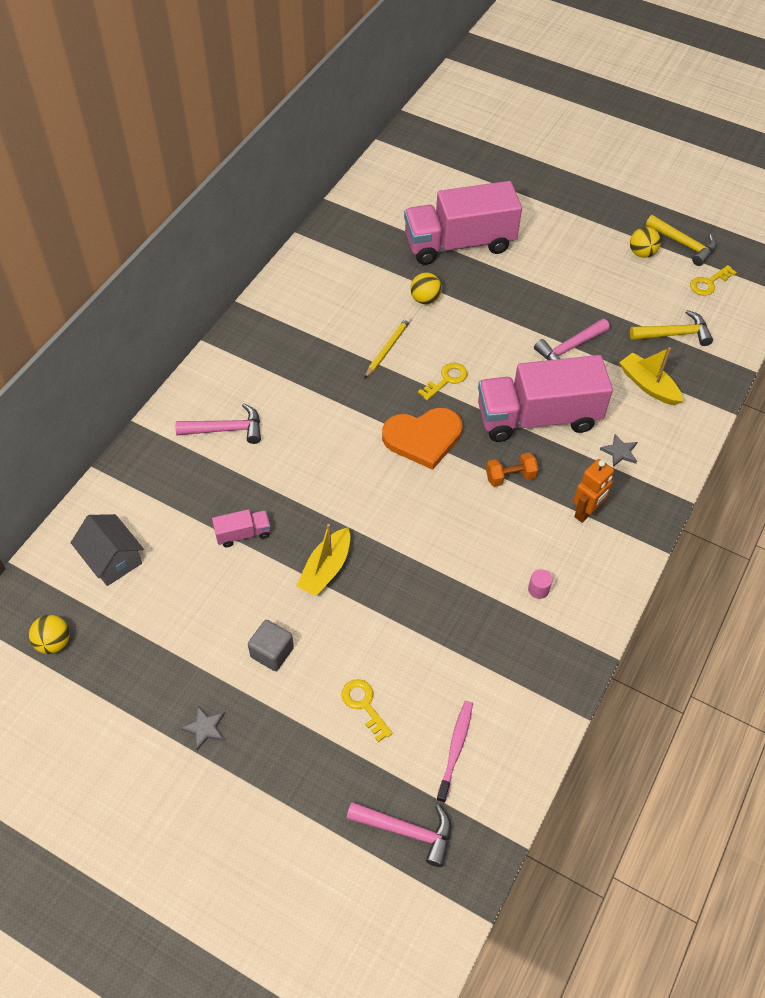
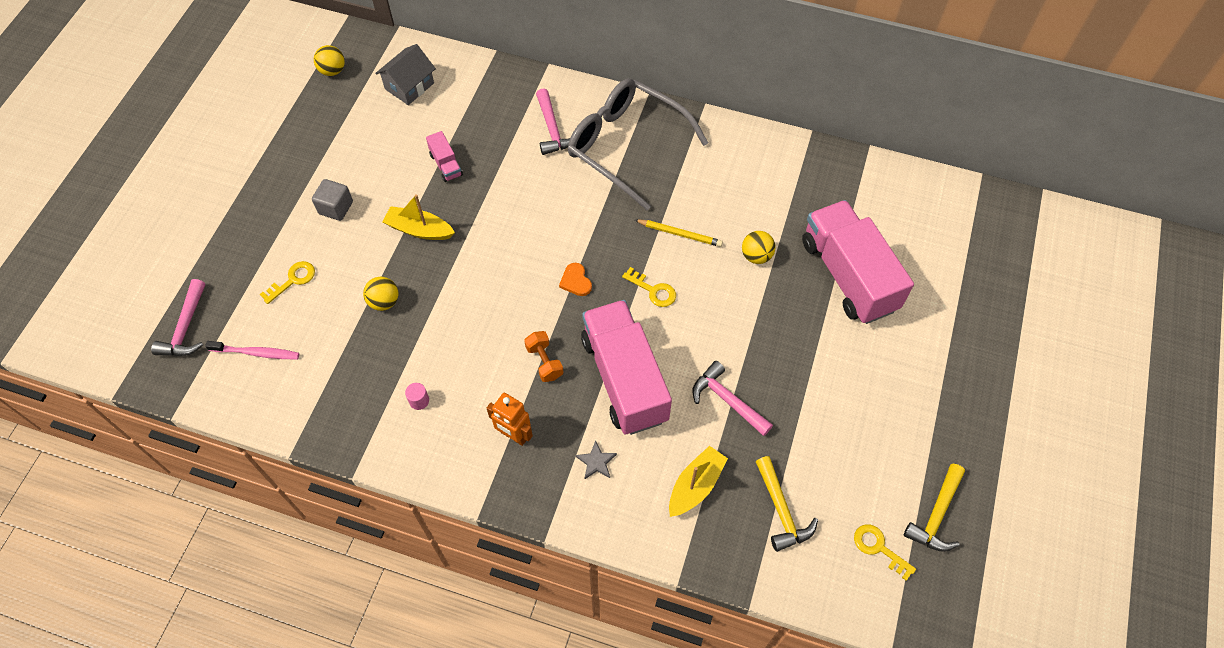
camera: 80 degrees right, 5 degrees up
(205, 728) = (267, 178): grey star -> none
(269, 371) = (626, 146): none -> grey glasses
(423, 438) = (576, 281): orange heart -> orange heart, size x0.47
(642, 253) = (902, 466): yellow ball -> yellow ball (384, 302)

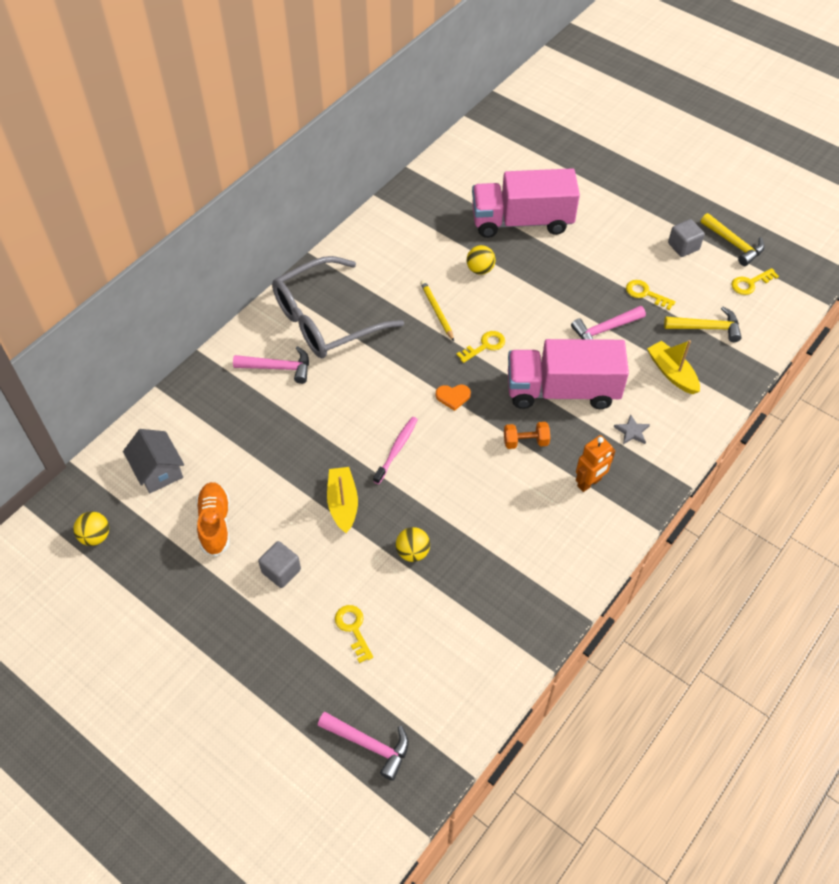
camera: 70 degrees left, 5 degrees down
(256, 353) = (427, 679): pink toothbrush -> pink toothbrush (397, 449)
(369, 144) = (215, 523): none -> orange shoe
(419, 230) = (343, 503): yellow boat -> yellow boat turned 135 degrees clockwise
(419, 400) = (530, 547): pink cylinder -> none
(446, 165) = (276, 463): pink truck -> none
(680, 234) = (436, 311): yellow pencil -> yellow pencil turned 60 degrees counterclockwise
(802, 430) = (645, 294): none -> yellow key
(900, 456) = (683, 246): none -> grey cube

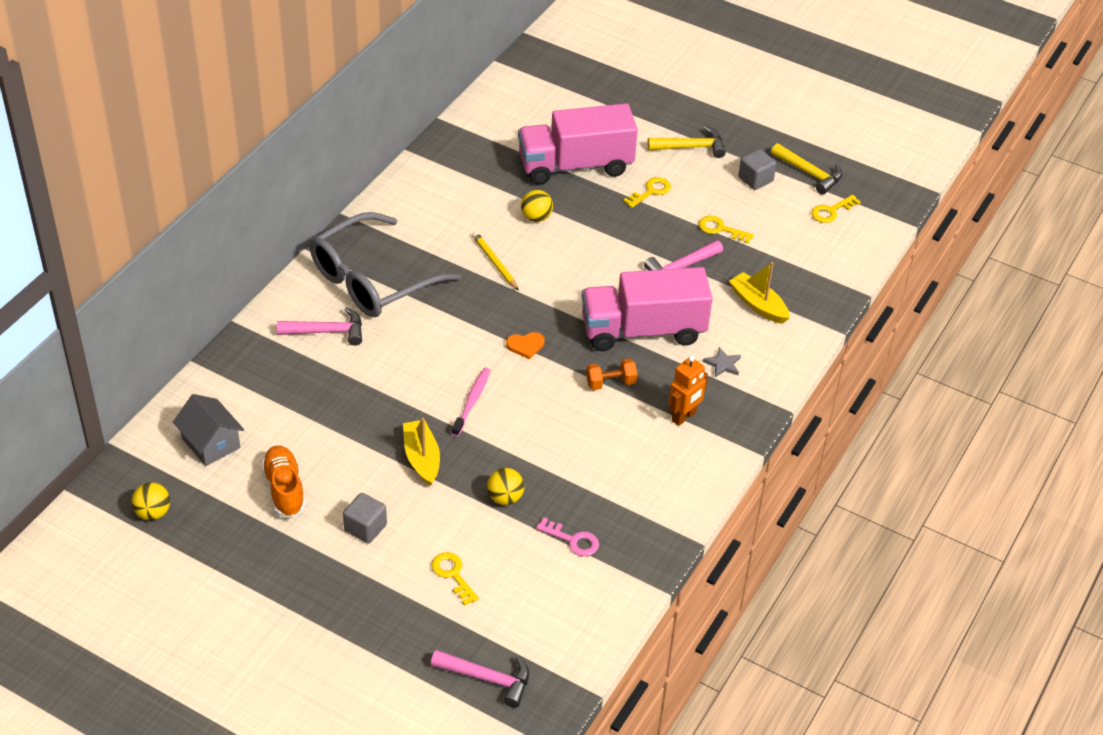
camera: 10 degrees left, 10 degrees down
(469, 603) = (572, 540): none -> pink key
(485, 346) = (553, 293): yellow key -> yellow key (650, 191)
(707, 328) = (790, 258): yellow hammer -> yellow hammer (691, 147)

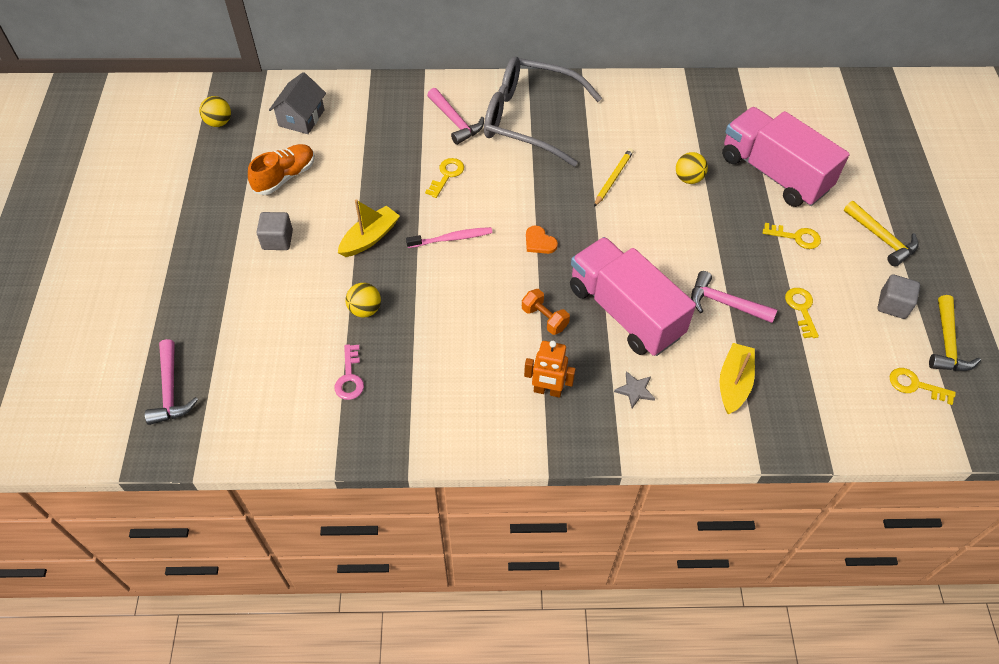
camera: 60 degrees right, 10 degrees up
(453, 575) = (263, 316): yellow key -> yellow key (447, 175)

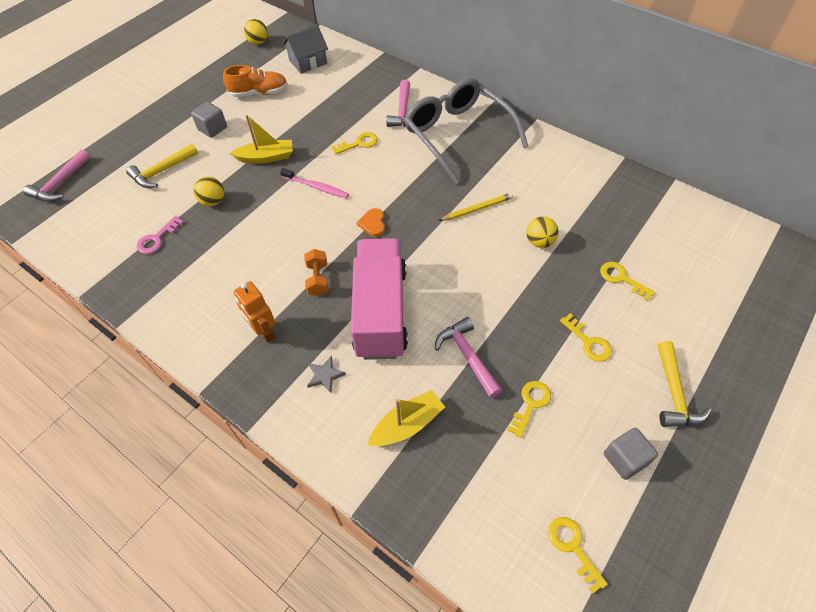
camera: 40 degrees right, 0 degrees up
(774, 173) = (621, 279): pink truck -> yellow key
(947, 344) = (647, 533): yellow hammer -> yellow hammer (162, 171)

